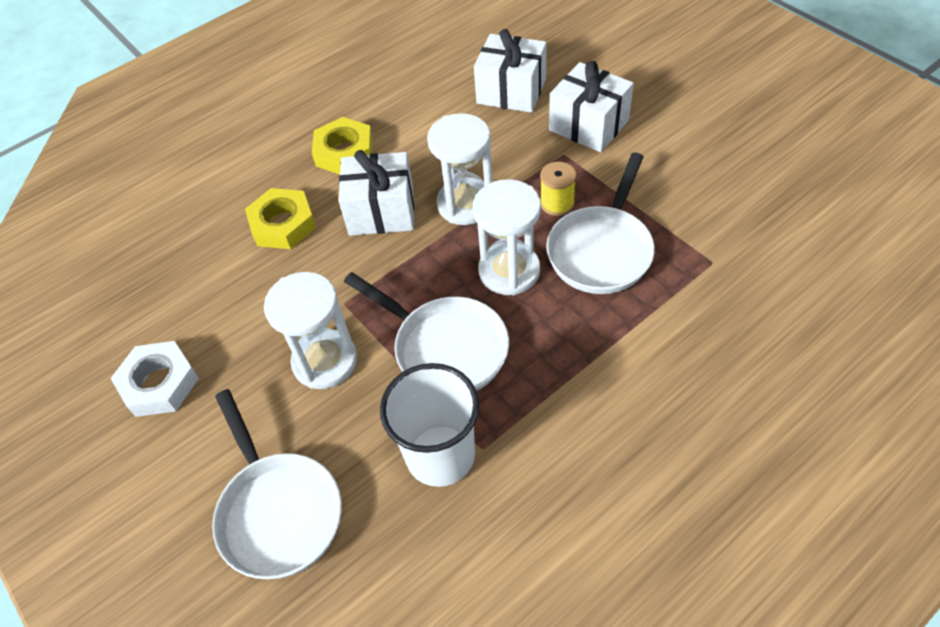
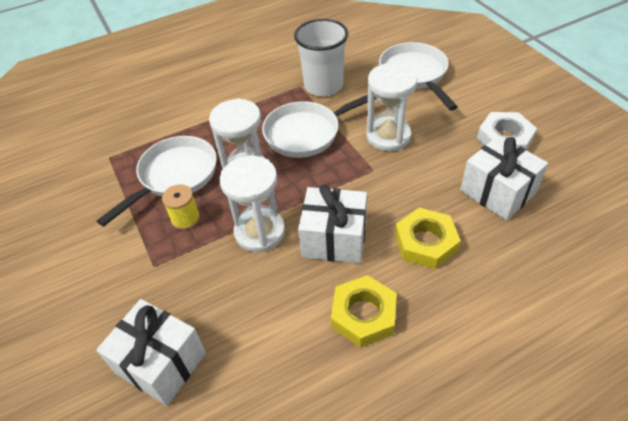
camera: 170 degrees left, 5 degrees down
(445, 348) = (307, 133): white pan -> white pan turned 75 degrees counterclockwise
(589, 125) = (112, 294): white gift -> white gift (497, 192)

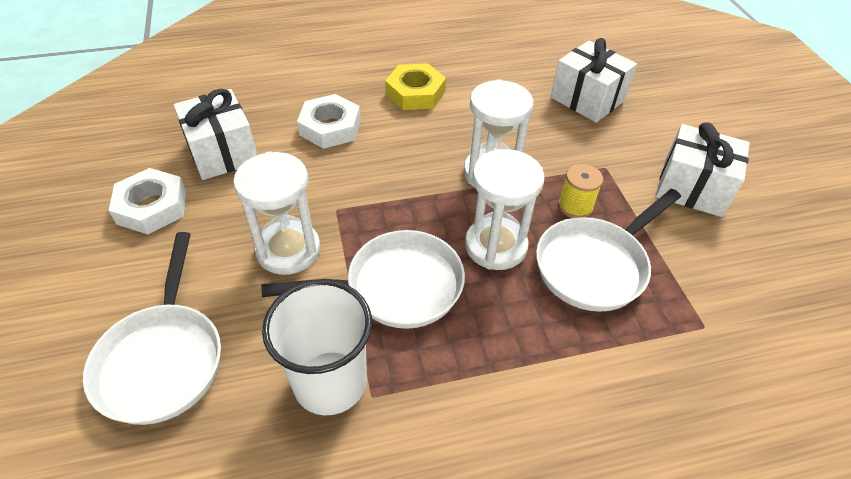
camera: 170 degrees left, 0 degrees up
(334, 239) = (415, 149): white gift -> white gift (692, 188)
(425, 242) = (330, 127): yellow nut -> white nut

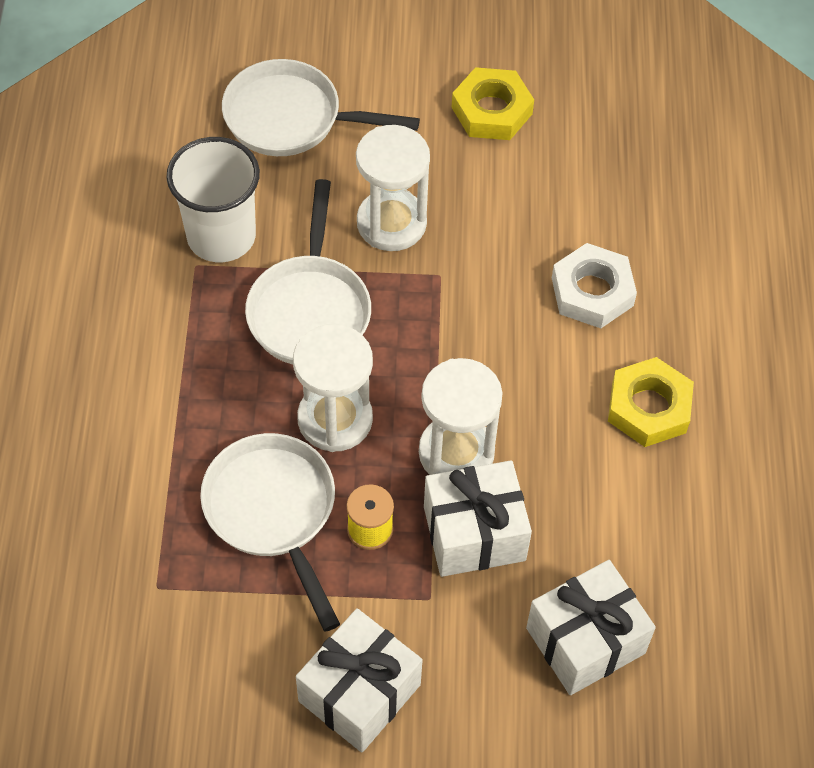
camera: 105 degrees right, 10 degrees up
(152, 207) = (491, 110): white nut -> yellow nut
(223, 152) = (568, 176): white gift -> white gift (474, 533)

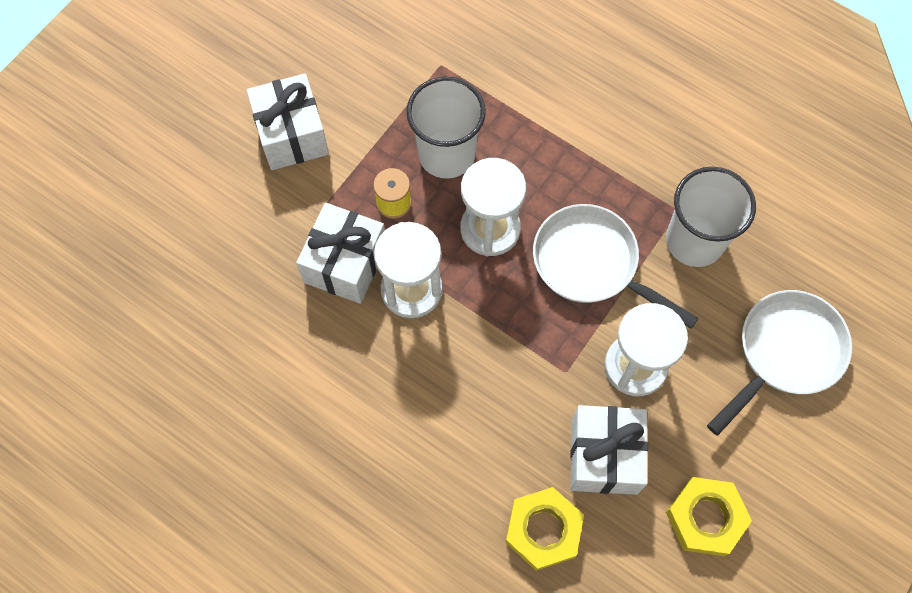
camera: 125 degrees right, 10 degrees up
(273, 512) = (446, 154): white pan -> white cup
(585, 641) = (224, 282): white gift -> white gift (604, 456)
(592, 292) = (479, 475): white nut -> none
(648, 407) = (355, 445): yellow nut -> yellow nut (543, 530)

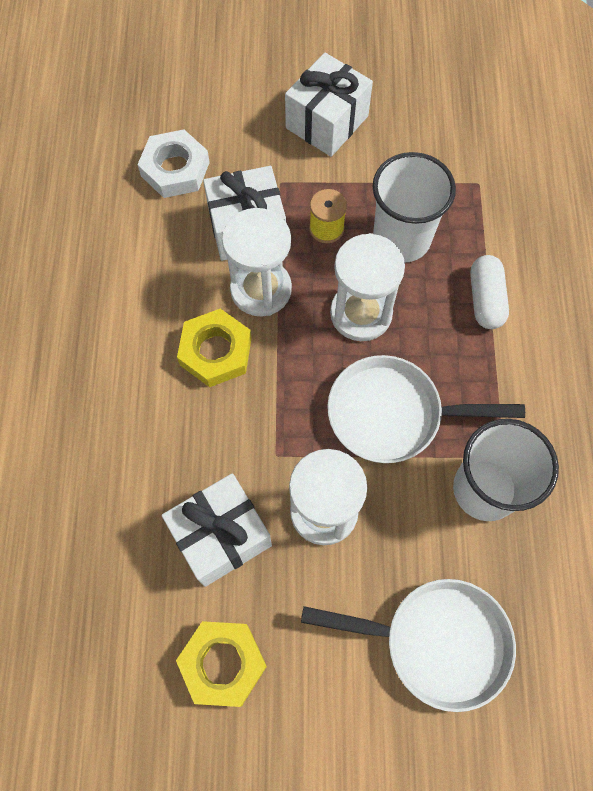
camera: 55 degrees right, 0 degrees up
(240, 284) = (175, 169): none -> white nut
(543, 530) = (121, 526): yellow nut -> yellow nut (216, 352)
(544, 132) = (485, 299): none -> white capsule
(591, 264) = (392, 414): white pan -> white pan turned 90 degrees counterclockwise

